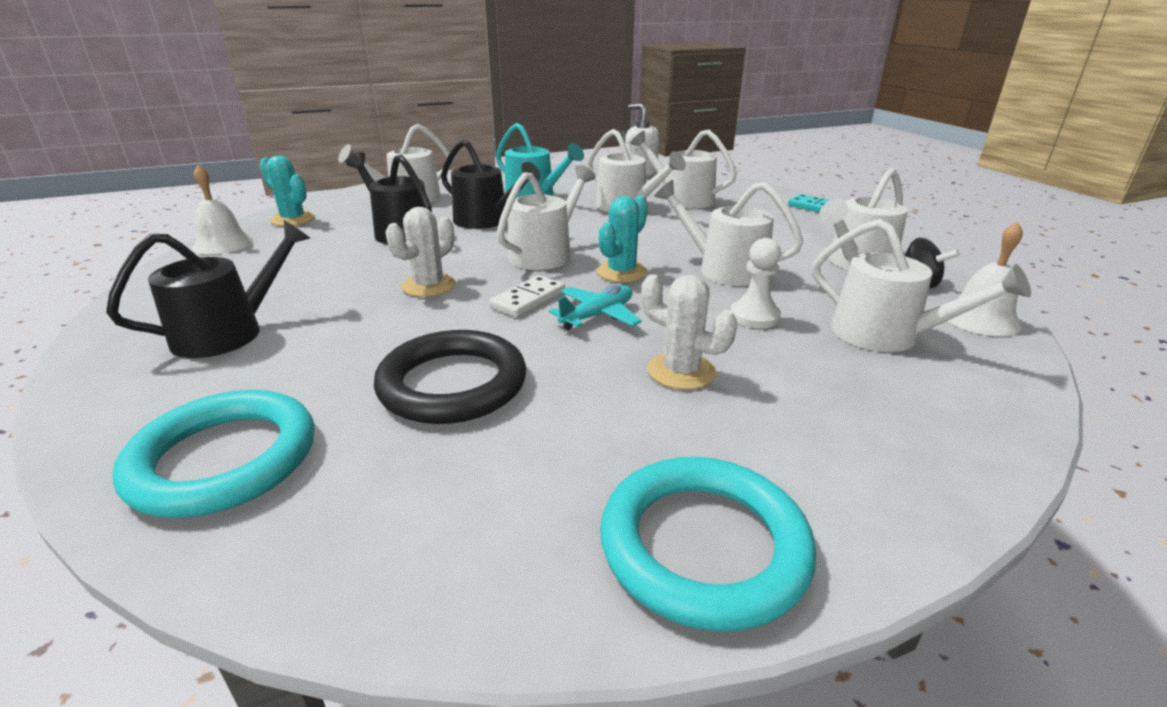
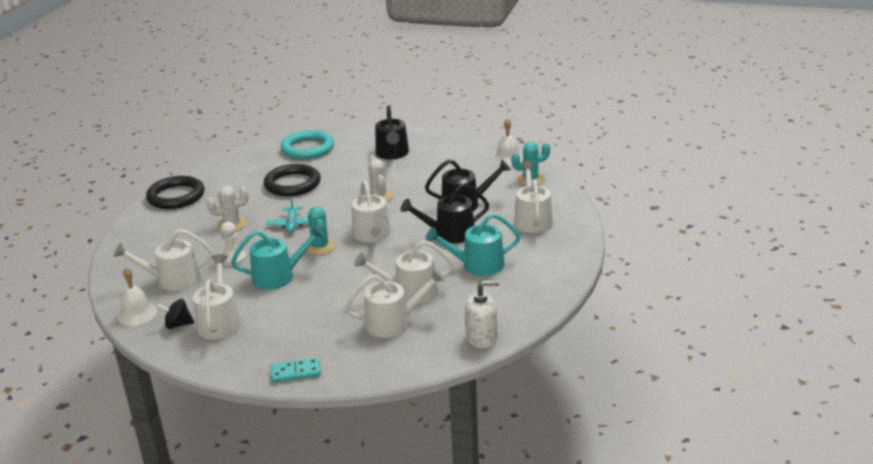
camera: 130 degrees right, 0 degrees up
(528, 299) = (330, 214): white domino -> none
(703, 546) = (176, 196): turquoise ring -> black ring
(724, 269) = (278, 276): white watering can -> turquoise watering can

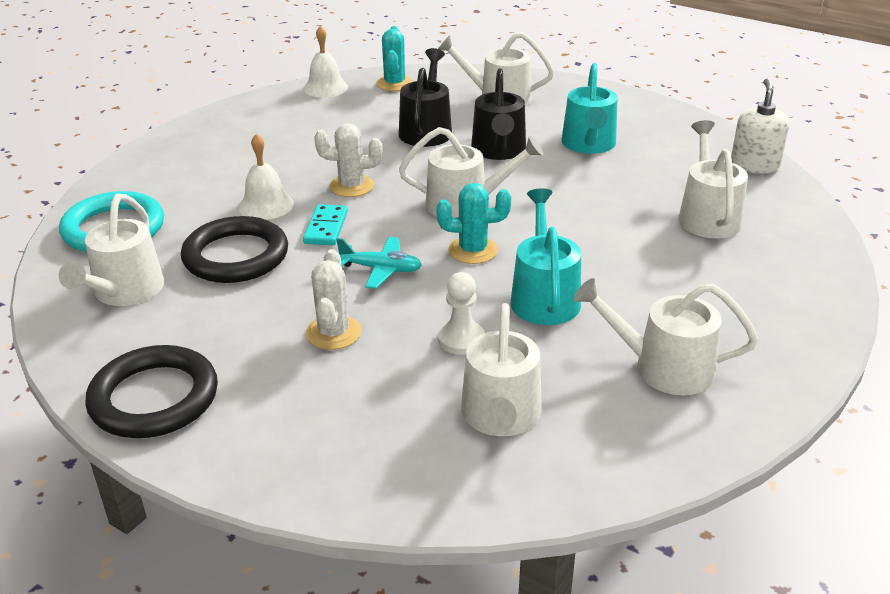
camera: 75 degrees left, 5 degrees up
(137, 314) = (606, 470): white bell -> white bell (266, 205)
(178, 325) = (659, 417): black spinning top -> none
(296, 372) = (816, 304): turquoise domino -> turquoise domino (326, 228)
(392, 154) = (221, 159): black watering can -> none
(410, 292) = (636, 196): white watering can -> white watering can (125, 291)

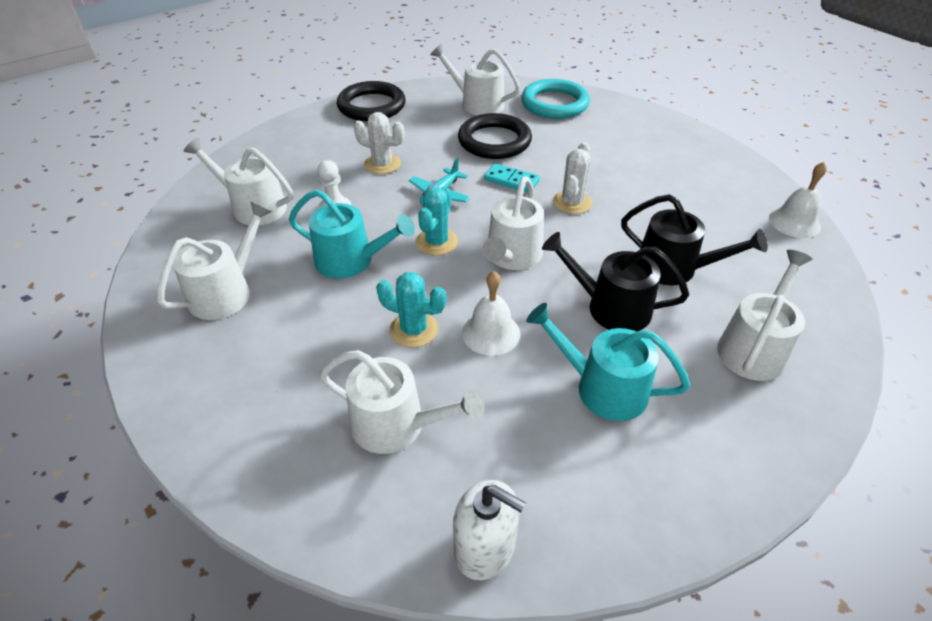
camera: 110 degrees right, 10 degrees up
(266, 205) = (559, 160): white bell -> white bell (491, 333)
(394, 84) = (805, 272): turquoise cactus -> turquoise cactus (414, 329)

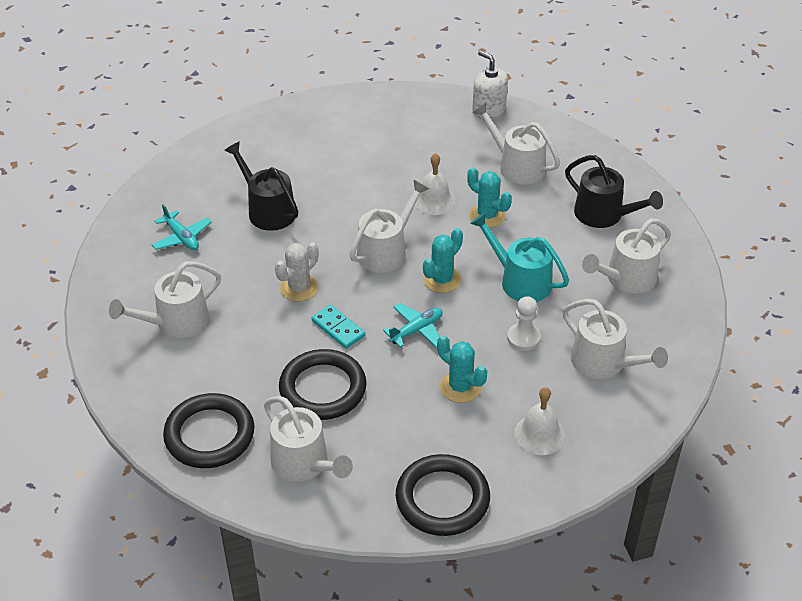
camera: 160 degrees left, 0 degrees up
(382, 164) = (460, 387): white cactus -> turquoise cactus
(554, 104) = (209, 435): turquoise ring -> black ring
(603, 388) = (382, 154): turquoise watering can -> none
(611, 307) = (339, 196): black watering can -> black watering can (603, 215)
(727, 219) = (181, 237): none -> turquoise plane
(754, 348) = (268, 151): white watering can -> white watering can (176, 322)
(794, 222) = (131, 221): white bell -> white bell (539, 434)

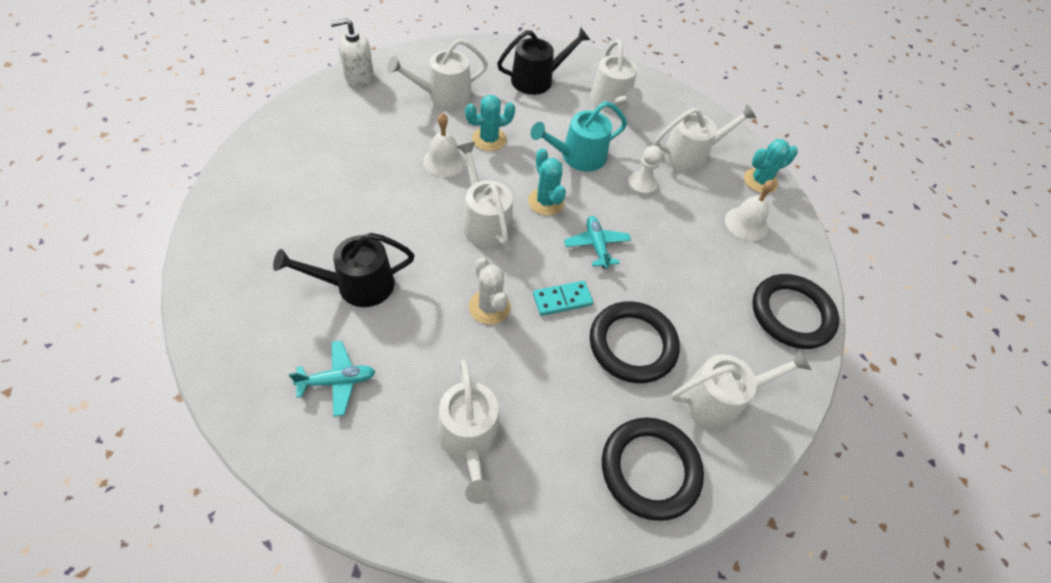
camera: 70 degrees left, 10 degrees up
(460, 387) = (676, 247): turquoise cactus -> turquoise cactus (760, 181)

